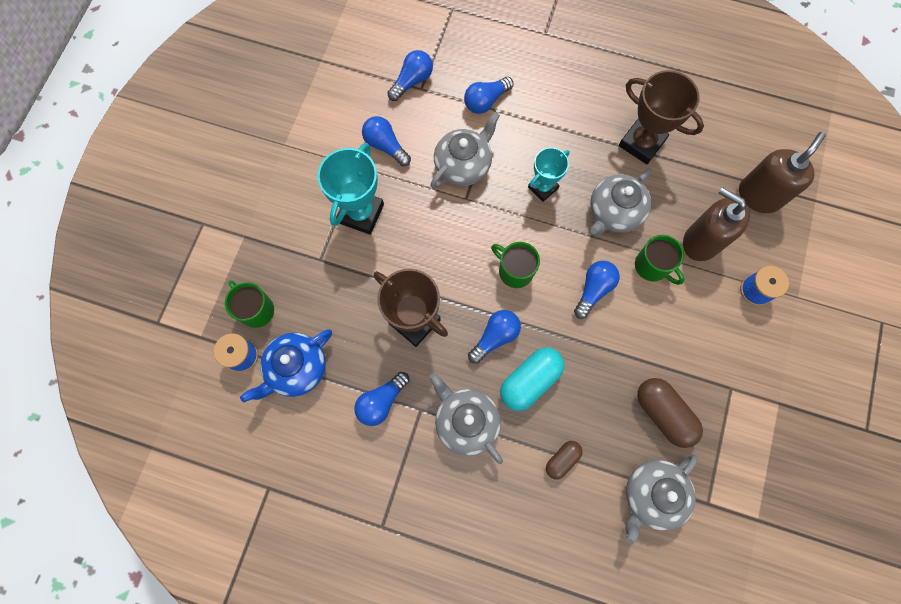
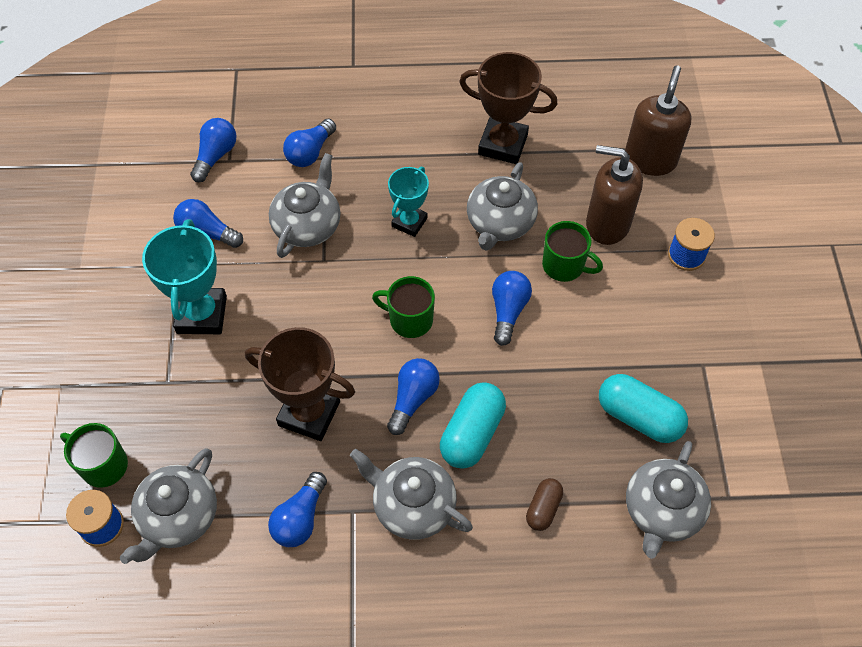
camera: 20 degrees left, 15 degrees down
(296, 368) = (178, 517): blue teapot -> grey teapot
(663, 413) = (638, 417): brown capsule -> turquoise capsule

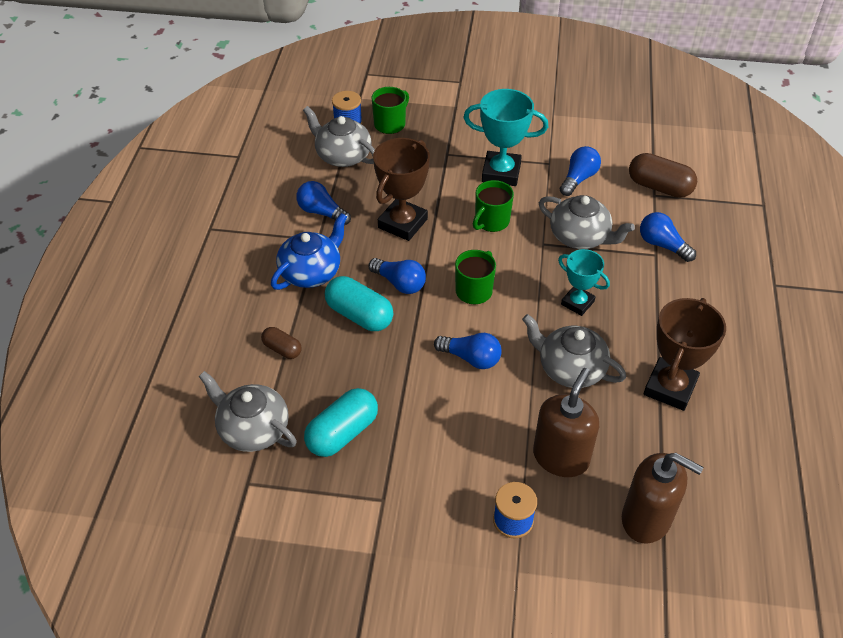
camera: 100 degrees right, 10 degrees down
(215, 156) = (659, 187): blue light bulb -> brown capsule
(412, 505) = (311, 272): grey teapot -> blue teapot
(564, 266) = (514, 410): green mug -> green mug (491, 221)

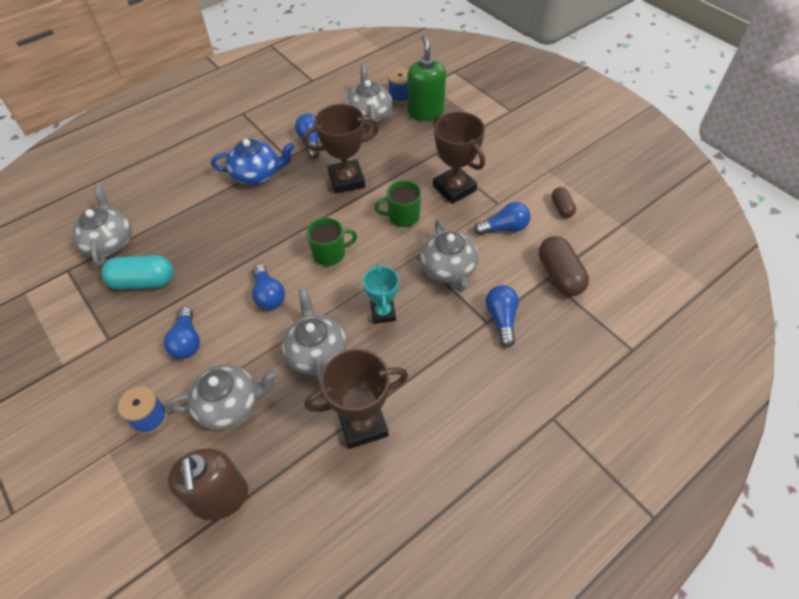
camera: 45 degrees right, 5 degrees up
(282, 349) = (182, 208): brown capsule -> brown capsule (561, 208)
(359, 315) = (246, 219): turquoise capsule -> none
(390, 124) = (425, 112): green mug -> green soap dispenser
(400, 283) = (294, 216): blue light bulb -> blue light bulb (187, 341)
(501, 173) = (454, 188): turquoise trophy -> brown trophy
(561, 457) = (230, 405): brown soap dispenser -> grey teapot

